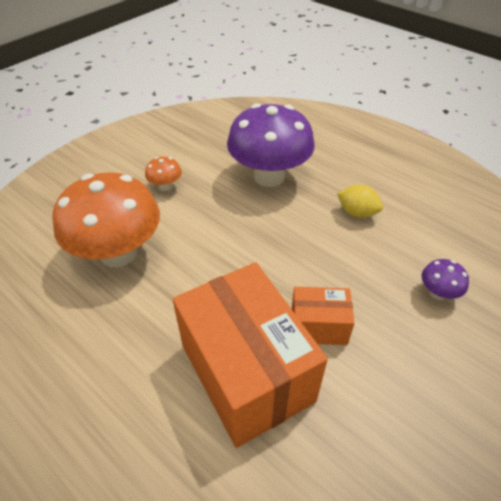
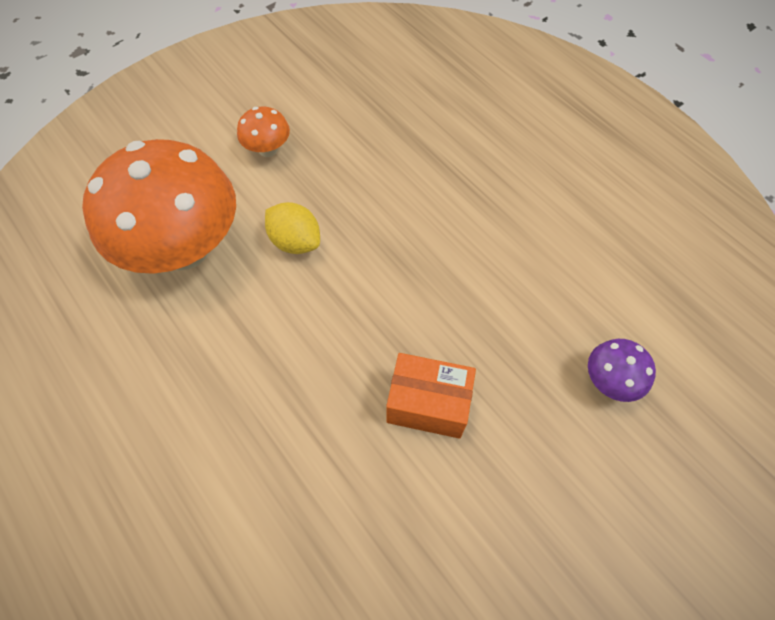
camera: 10 degrees right, 15 degrees up
(247, 373) = (317, 455): orange box -> none
(269, 176) = (418, 153): purple mushroom -> none
(357, 213) = (530, 233): yellow lemon -> yellow lemon (295, 241)

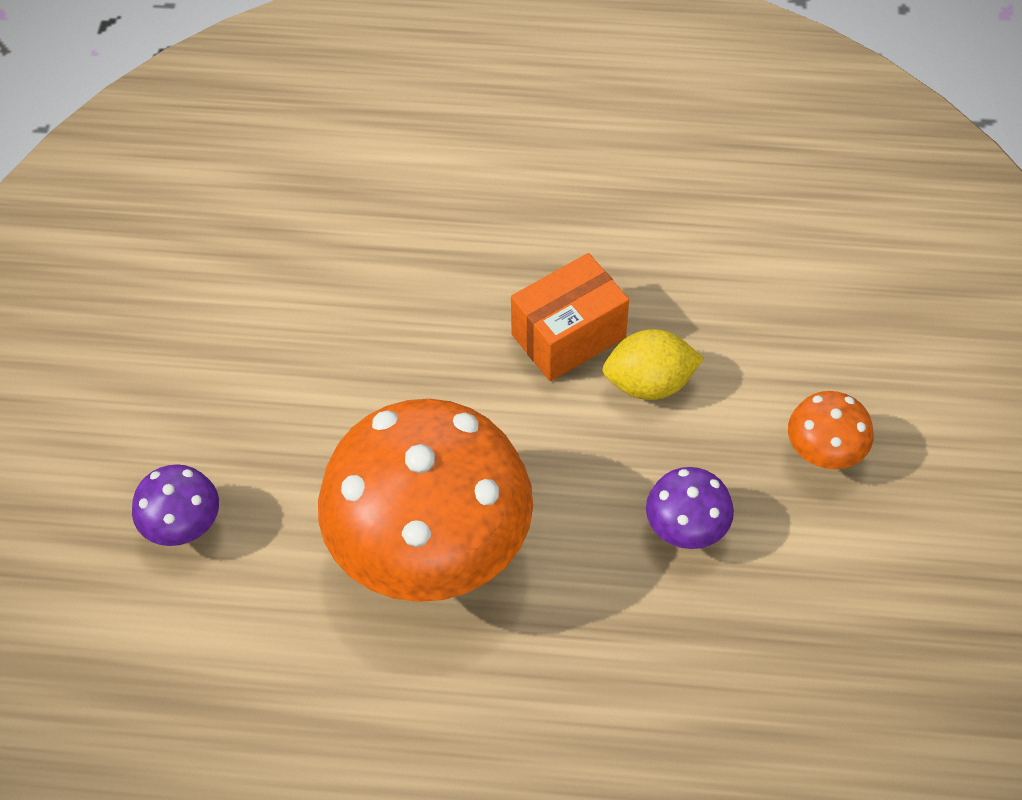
camera: 135 degrees right, 5 degrees down
(185, 248) = (742, 281): orange mushroom -> orange mushroom (431, 549)
(364, 171) = (686, 529): none -> purple mushroom
(428, 404) = (343, 355): orange box -> orange box (568, 336)

